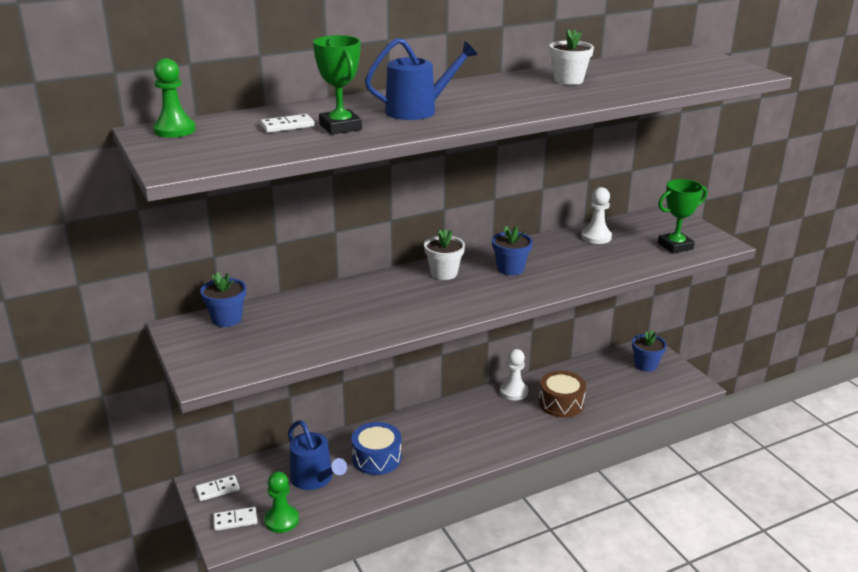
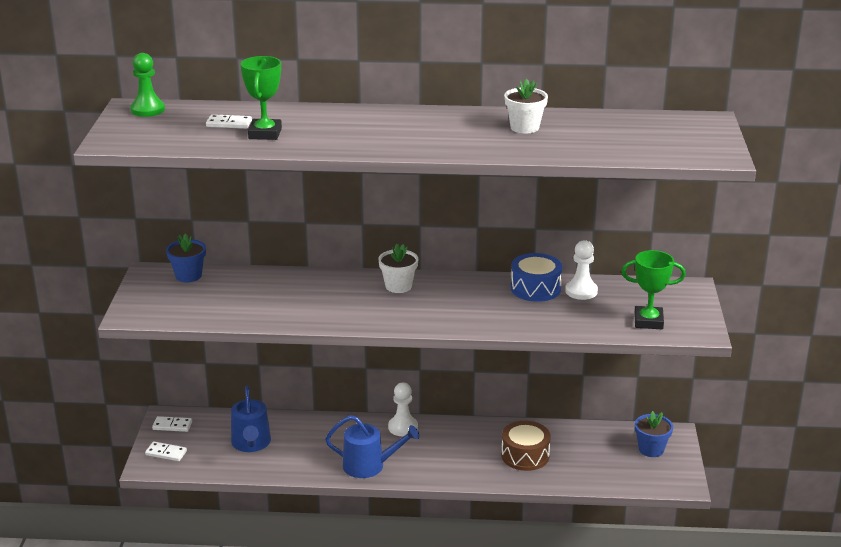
camera: 30 degrees right, 0 degrees up
(281, 520) = (199, 465): green pawn -> none
(377, 458) = (315, 445): blue drum -> blue drum (535, 288)
(417, 110) = (346, 131): blue watering can -> blue watering can (369, 466)
(510, 268) = (461, 298): blue flower pot -> none
(513, 392) = (491, 430): white pawn -> white pawn (403, 427)

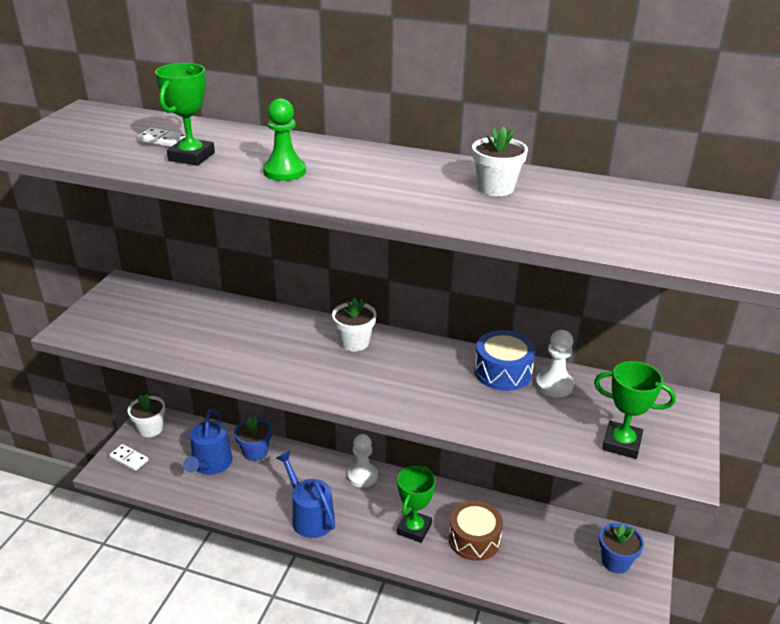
camera: 15 degrees right, 5 degrees up
(148, 110) = (99, 115): green pawn -> green pawn (284, 171)
(172, 426) = (150, 429): white domino -> white flower pot
(188, 276) = (155, 294): blue flower pot -> blue flower pot (255, 452)
(369, 466) = (310, 516): blue watering can -> blue watering can turned 150 degrees counterclockwise
(468, 457) = (414, 529): none -> green trophy

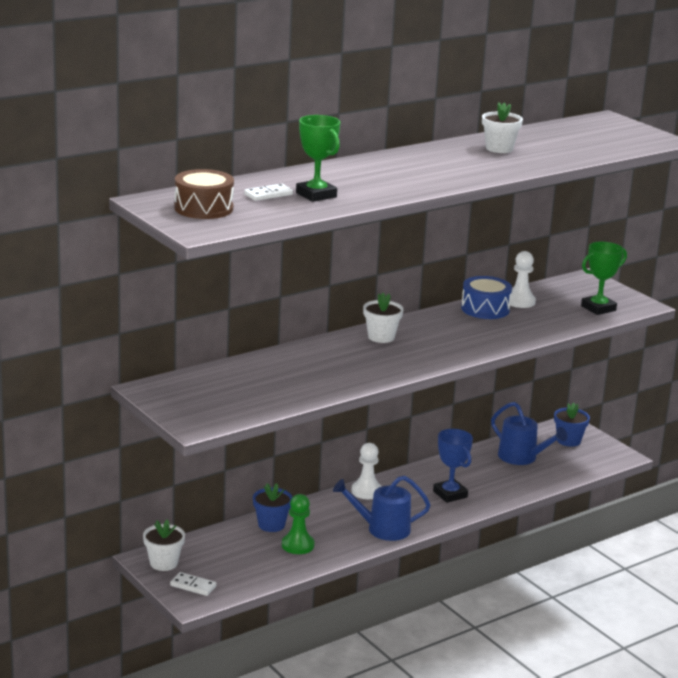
camera: 55 degrees left, 10 degrees down
(129, 459) = (193, 586): white domino -> white domino turned 45 degrees clockwise
(210, 464) = (258, 550): blue watering can -> blue watering can (521, 457)
(284, 171) = (388, 181): green pawn -> green pawn (298, 545)
(414, 529) = (450, 494): green trophy -> blue trophy
(474, 539) = (488, 477): brown drum -> brown drum (203, 208)

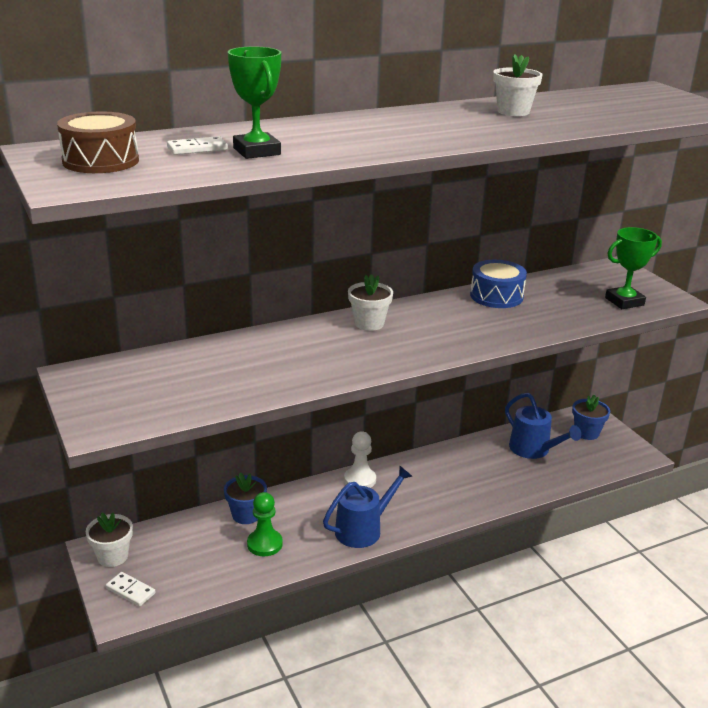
camera: 10 degrees right, 5 degrees up
(383, 529) = (363, 529): blue watering can -> blue watering can turned 135 degrees clockwise
(450, 494) = (447, 490): blue trophy -> none
(520, 301) = (537, 289): white pawn -> none

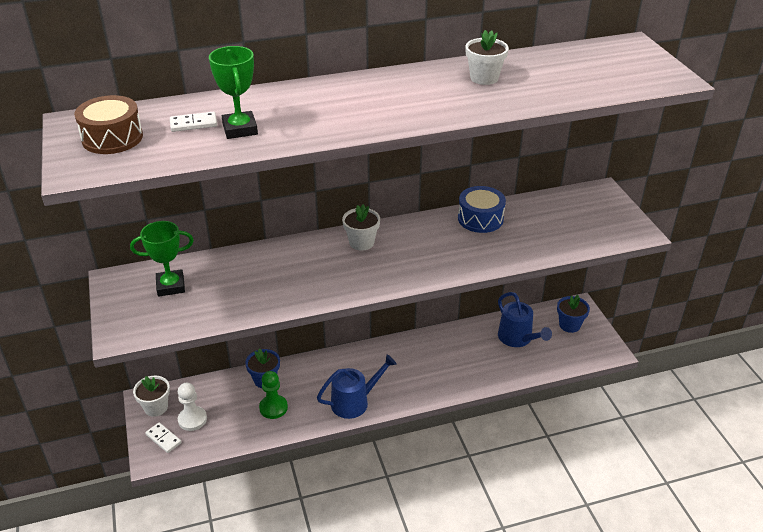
camera: 10 degrees right, 10 degrees up
(360, 480) = (363, 355): white pawn -> white pawn (192, 419)
(624, 301) = (592, 232): green trophy -> green trophy (171, 286)

